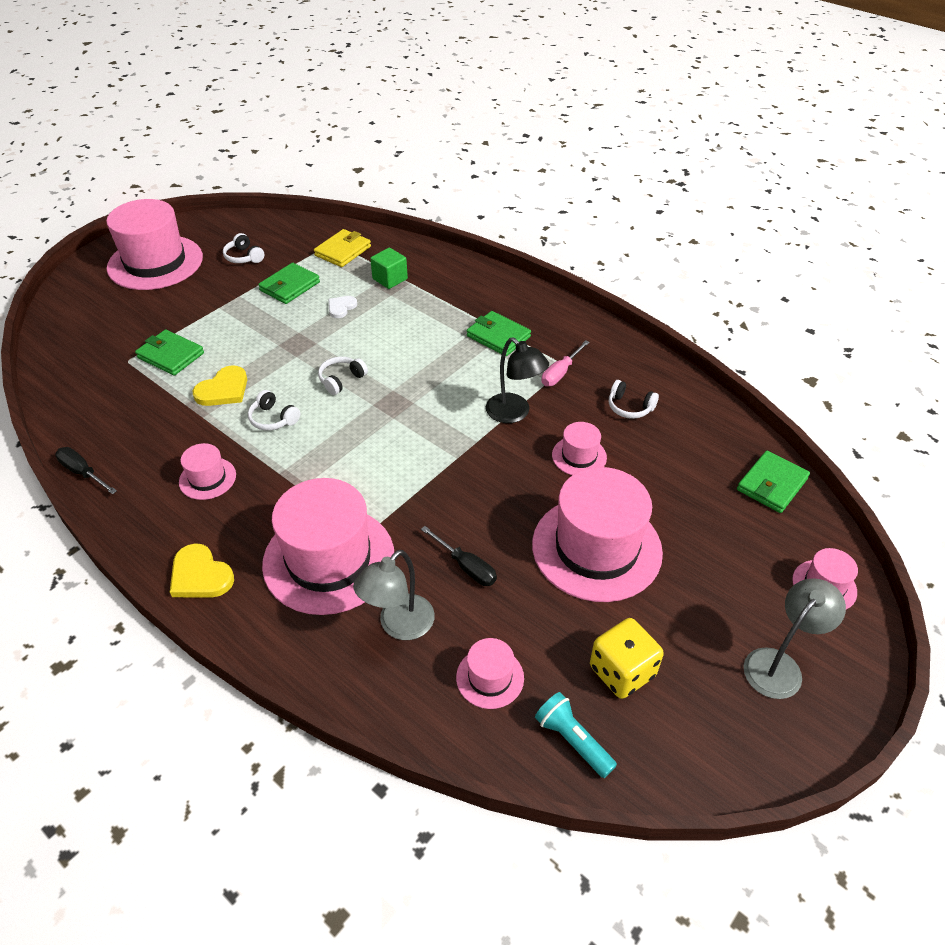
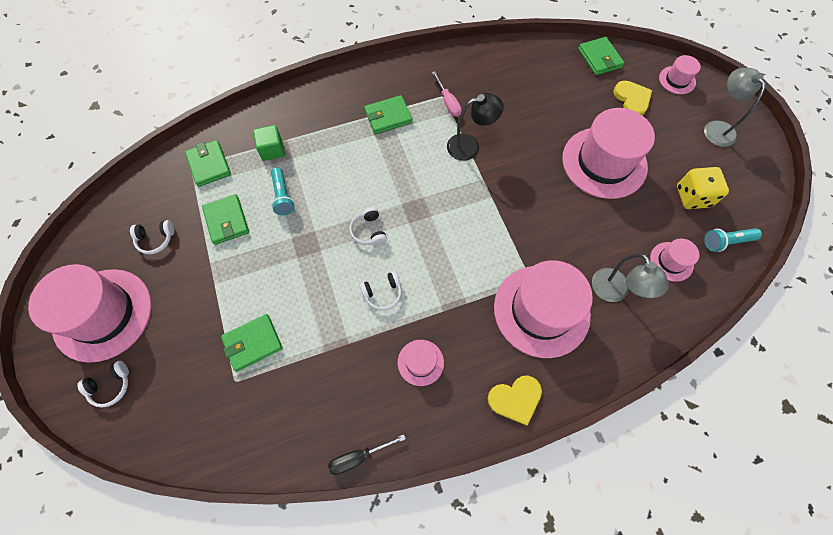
camera: 60 degrees left, 20 degrees up
(223, 390) = (325, 317): yellow heart -> yellow heart (632, 99)
(341, 307) = (283, 196): white heart -> turquoise flashlight
(343, 251) = (209, 165): yellow wallet -> green wallet
(466, 566) = (585, 235): black screwdriver -> none
(579, 456) = (528, 132): pink hat -> none
(629, 407) = (501, 85): white headphones -> white headphones (111, 386)

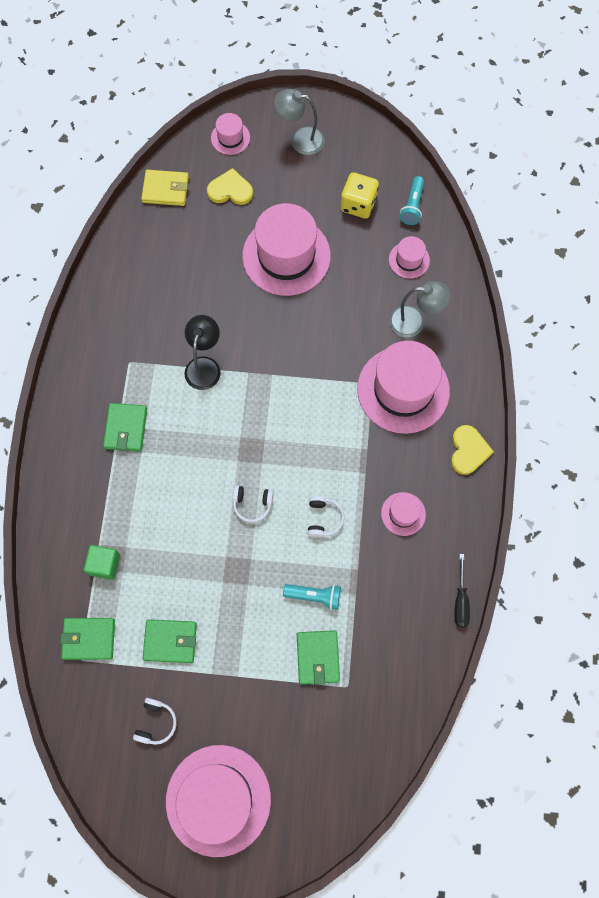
camera: 65 degrees left, 5 degrees up
(111, 386) = (299, 807): white headphones -> none
(283, 196) = (169, 573): turquoise flashlight -> turquoise flashlight (314, 596)
(448, 102) = (140, 361): pink screwdriver -> none
(599, 58) = (165, 190): green wallet -> yellow wallet

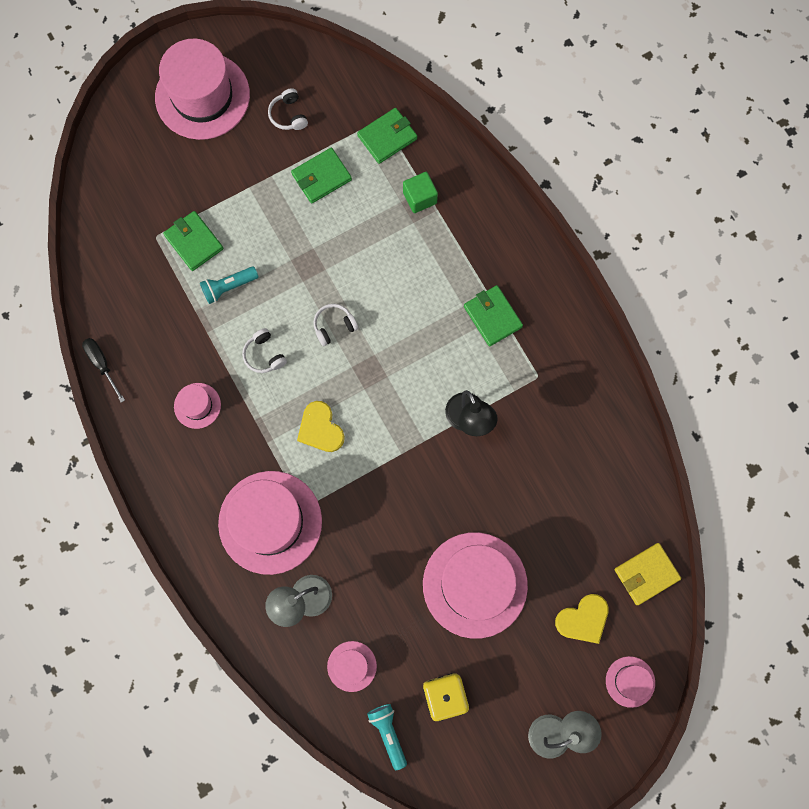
camera: 145 degrees right, 5 degrees up
(468, 451) = (173, 503): yellow heart -> yellow heart (320, 428)

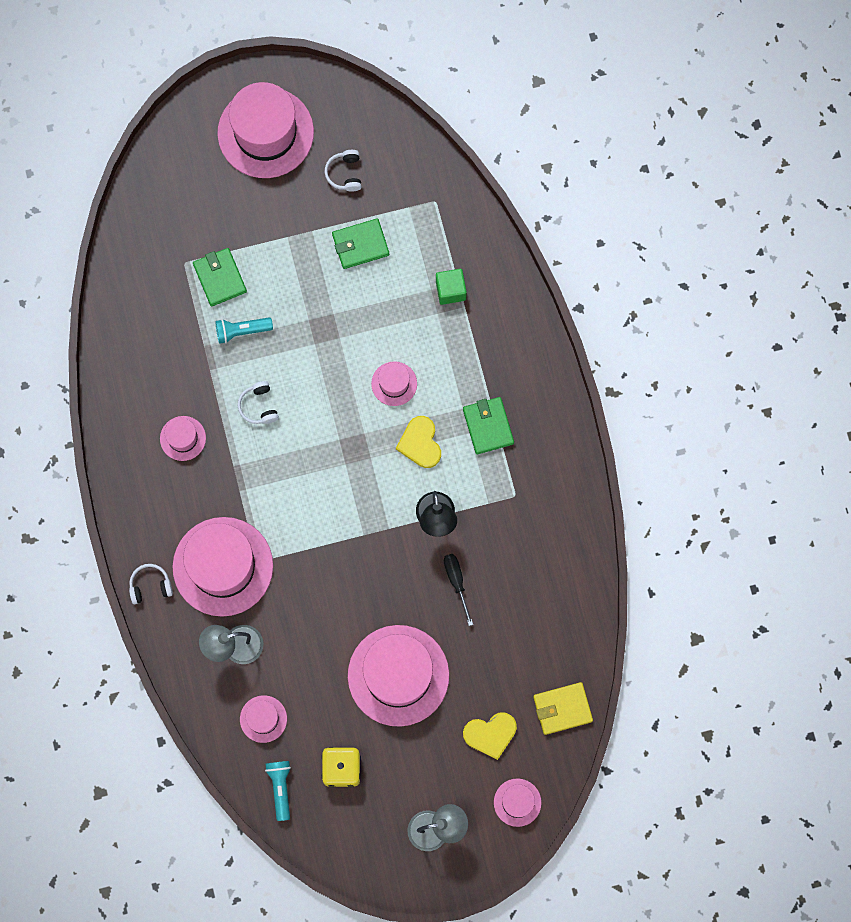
camera: 15 degrees right, 0 degrees up
(102, 364) = (102, 375): black screwdriver -> black screwdriver (456, 582)
(320, 428) = (293, 491): yellow heart -> yellow heart (420, 443)
(334, 326) = (333, 395): white headphones -> white headphones (150, 586)
(387, 137) = (436, 221): green wallet -> none
(390, 299) = (394, 383): none -> pink hat

